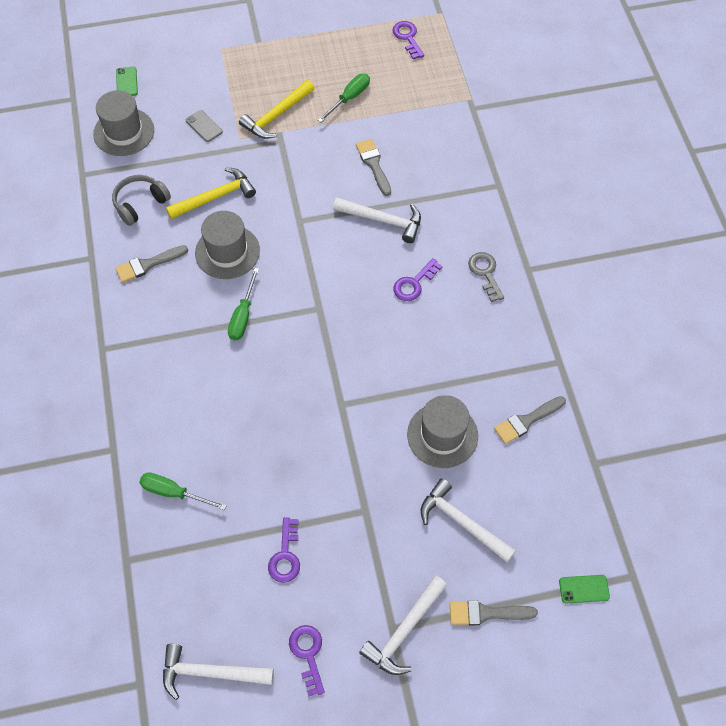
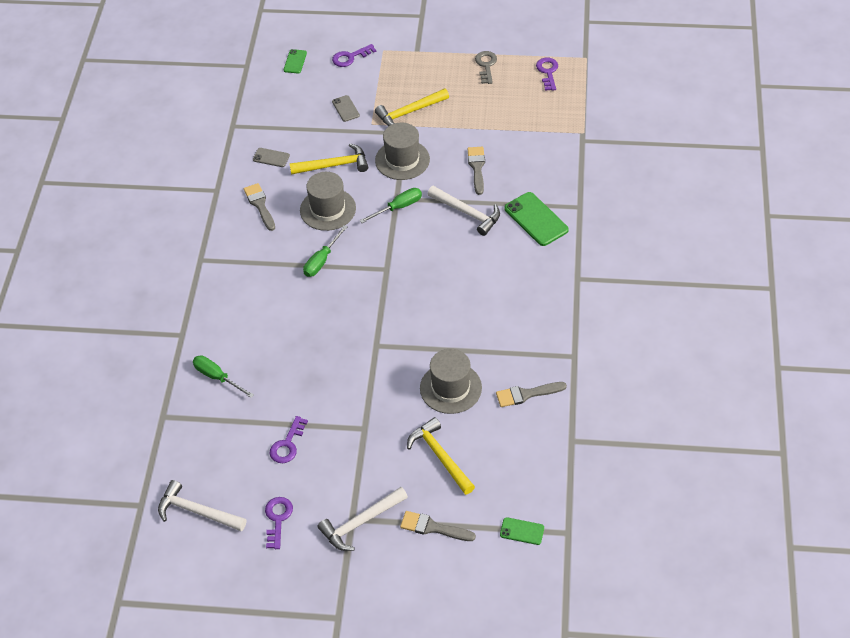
camera: 20 degrees right, 10 degrees down
(124, 132) = (278, 100): grey hat -> grey hat (402, 160)
(140, 203) = (271, 157): grey headphones -> grey phone
(148, 264) = (260, 205): grey brush -> grey brush turned 75 degrees clockwise
(349, 98) = (477, 111): green screwdriver -> green screwdriver (398, 207)
(414, 283) = (474, 268): purple key -> purple key (350, 57)
(459, 210) = (536, 219): none -> green phone
(462, 522) = (440, 456): white hammer -> yellow hammer
(485, 273) = (538, 273): grey key -> grey key (486, 65)

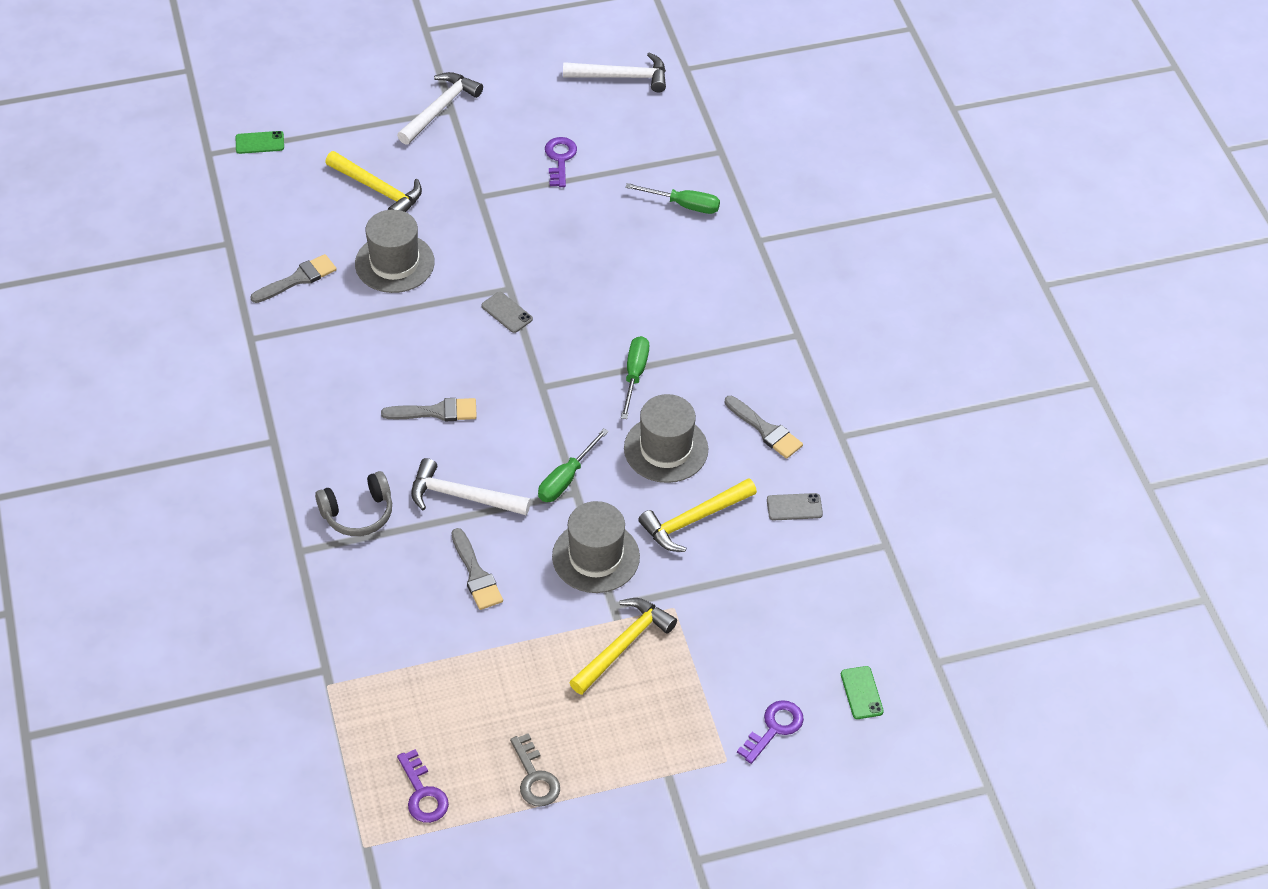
camera: 155 degrees right, 0 degrees up
(277, 519) = (532, 91): purple key -> none
(345, 108) = (728, 624): grey phone -> grey phone (507, 312)
(433, 528) = (359, 123): grey brush -> grey brush (436, 412)
(536, 219) = (358, 513): green phone -> grey headphones

